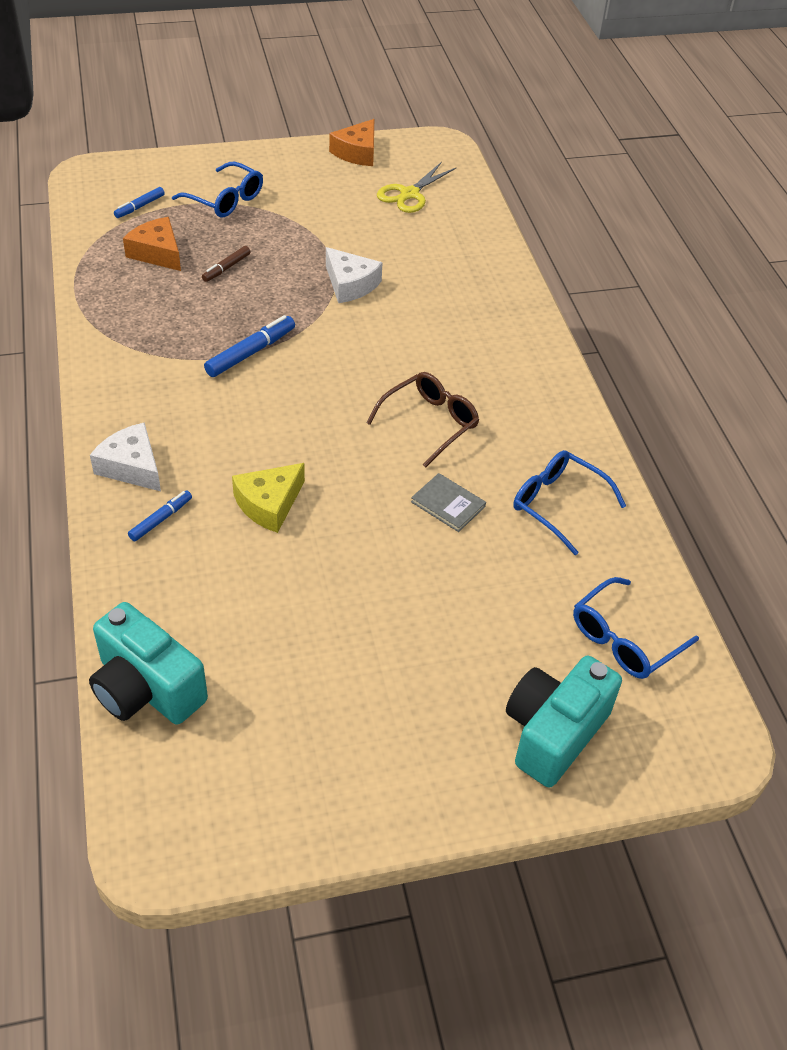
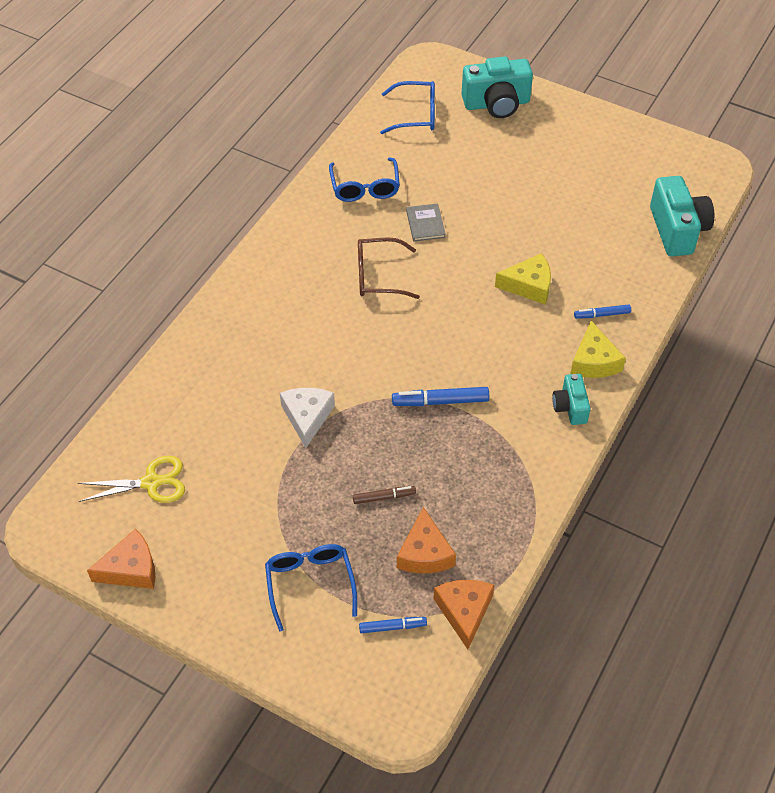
camera: 135 degrees left, 5 degrees up
(93, 237) = (464, 612): none -> orange cheese
(122, 412) = (570, 407): none -> turquoise camera
(132, 467) = (594, 361): white cheese -> yellow cheese

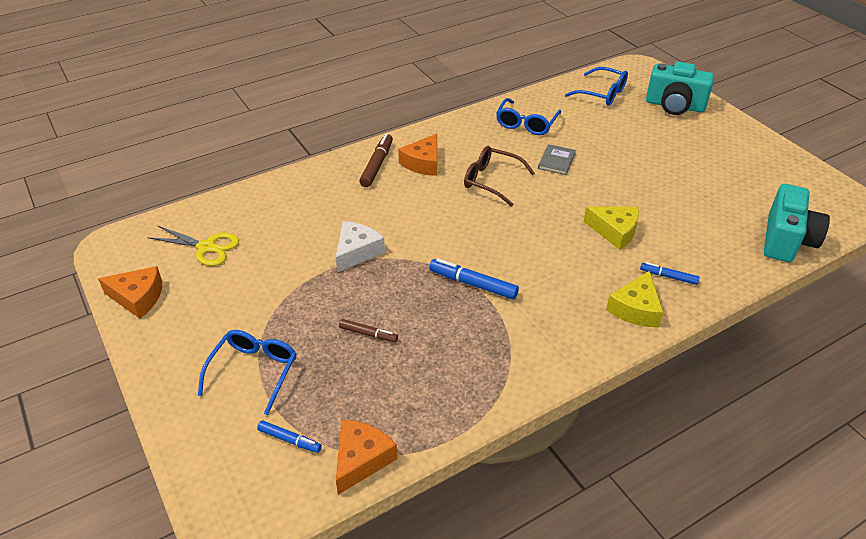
camera: 30 degrees right, 10 degrees down
(248, 306) = (377, 165): none -> brown marker
(425, 553) = (366, 393): orange cheese -> orange cheese (423, 163)
(570, 407) = (587, 335): turquoise camera -> none

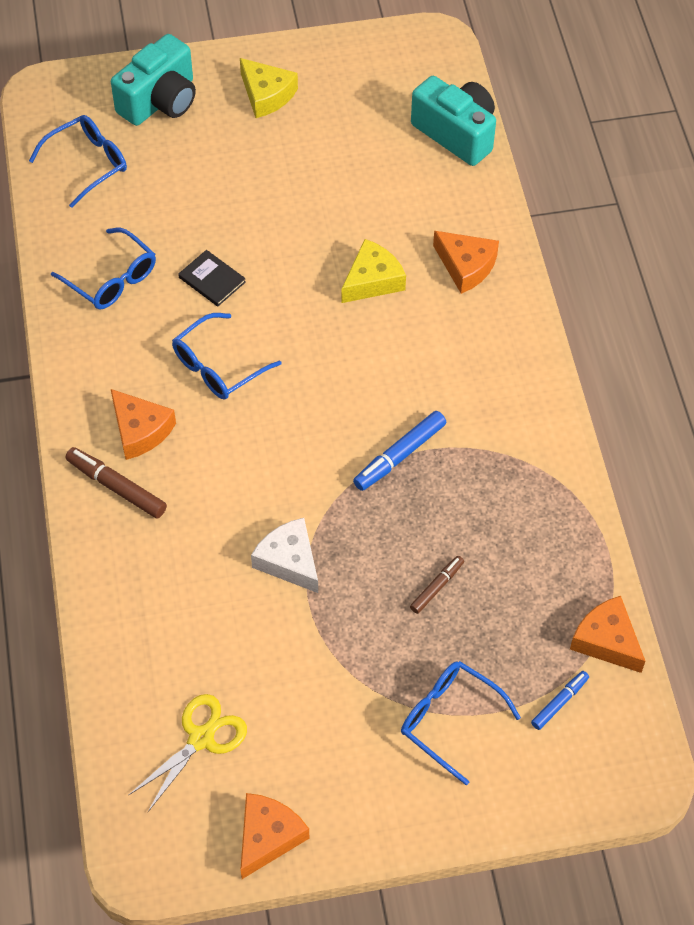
camera: 70 degrees left, 15 degrees up
(491, 181) = (218, 366): brown glasses -> blue glasses
(556, 161) = (212, 280): grey book -> black book
(636, 309) = (500, 318): yellow cheese -> yellow cheese (266, 95)
(668, 277) = (466, 266): blue marker -> orange cheese

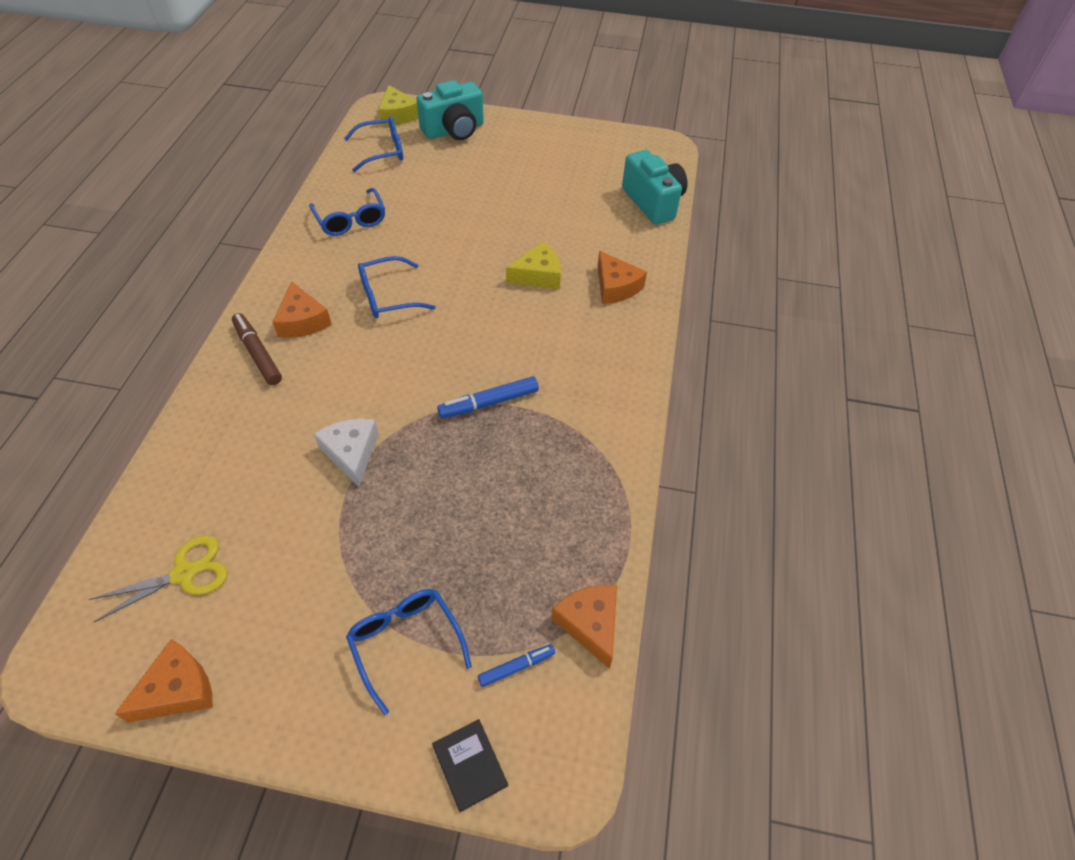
camera: 20 degrees right, 5 degrees down
(212, 280) = (420, 241): black book -> black book (469, 765)
(266, 95) = (528, 145): yellow cheese -> yellow cheese (398, 115)
(437, 587) = (460, 518): brown marker -> none

